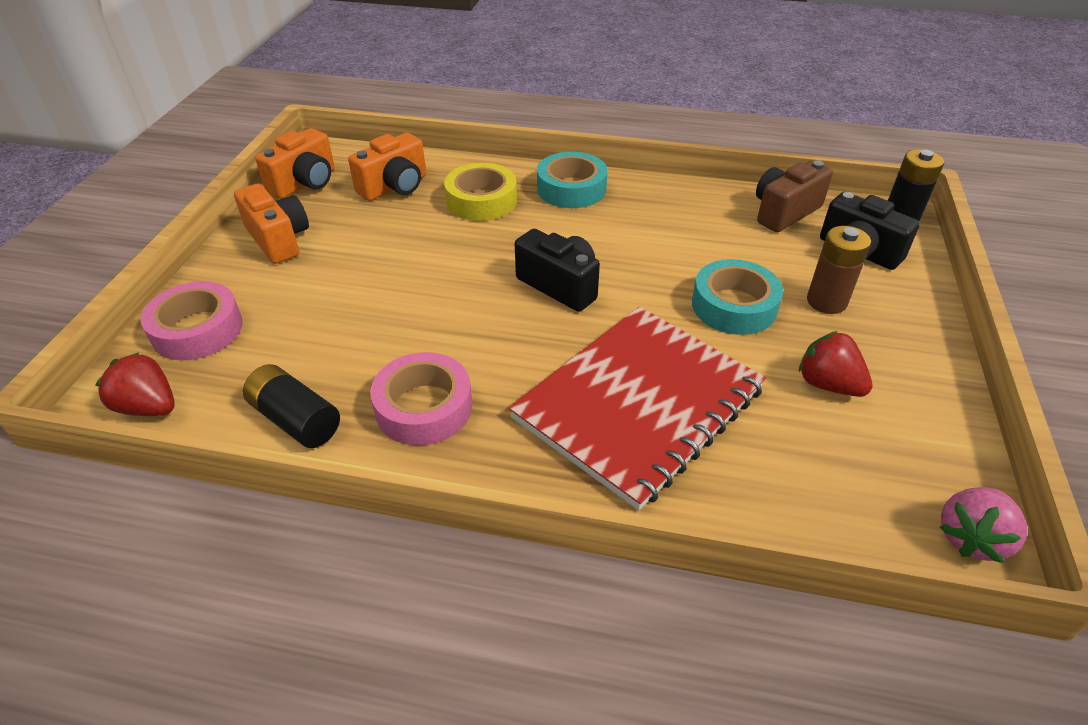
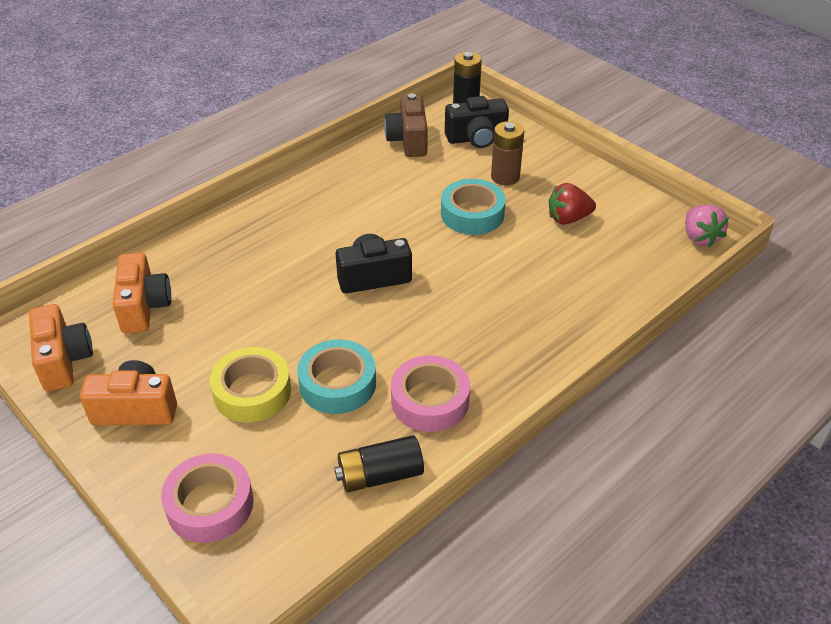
camera: 55 degrees left, 0 degrees up
(149, 407) = (281, 564): red strawberry -> none
(481, 201) = (226, 267): yellow tape -> yellow tape (252, 392)
(571, 189) = (268, 215): turquoise tape -> turquoise tape (337, 384)
(638, 404) = (516, 300): red notebook -> none

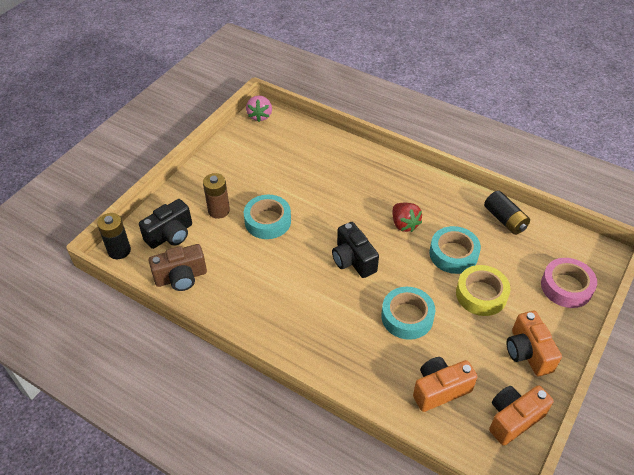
camera: 105 degrees left, 5 degrees up
(258, 305) = (407, 317): none -> turquoise tape
(430, 400) = (444, 210): pink tape -> none
(476, 138) = (170, 235): black camera -> black camera turned 75 degrees clockwise
(568, 218) = (258, 173): red strawberry -> red strawberry (404, 224)
(700, 237) = (260, 116): pink strawberry -> pink strawberry turned 120 degrees clockwise

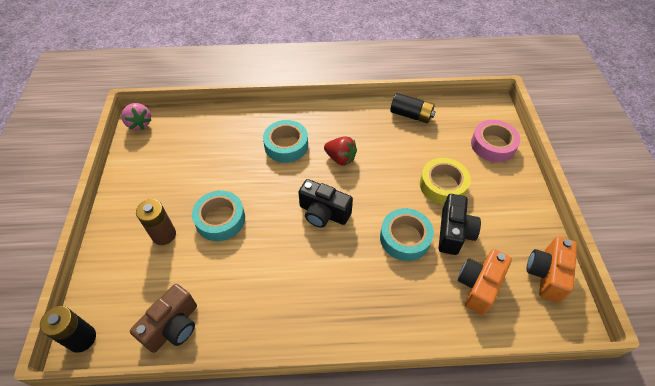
camera: 35 degrees left, 5 degrees up
(170, 235) = (130, 288): black camera -> black camera (454, 232)
(453, 254) = (397, 163): turquoise tape -> turquoise tape (286, 145)
(527, 352) = (511, 213): orange camera -> none

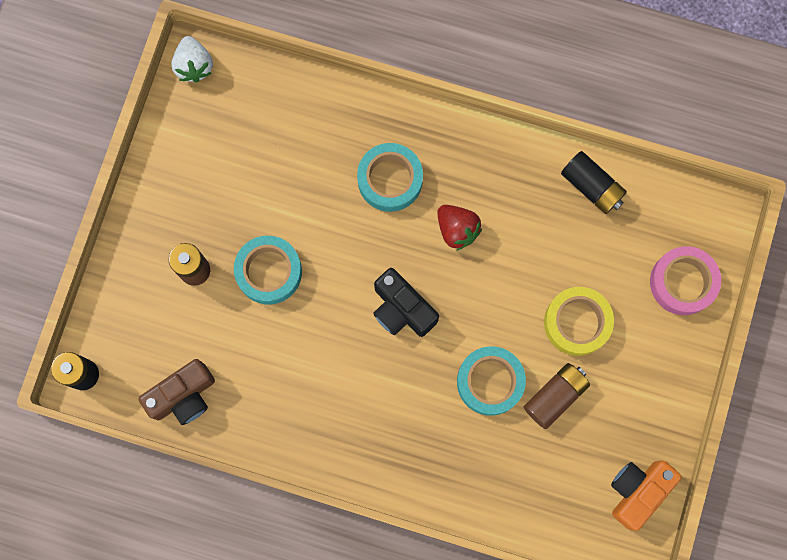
camera: 20 degrees right, 25 degrees up
(139, 123) = (194, 66): pink strawberry -> white strawberry
(454, 232) = (555, 396): black camera -> brown battery
(478, 286) = (548, 475): orange camera -> none

